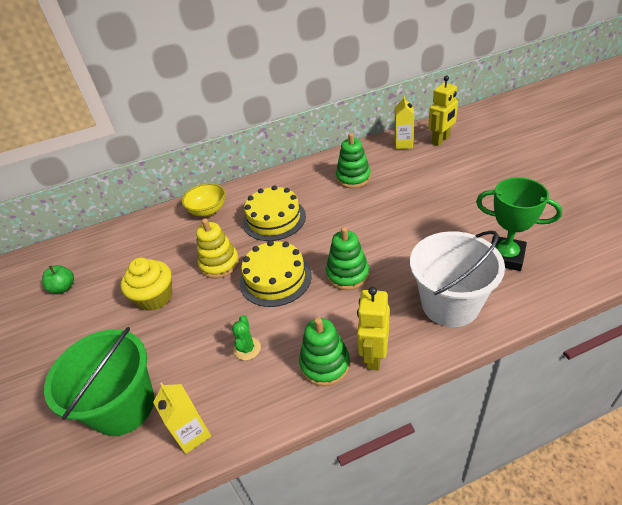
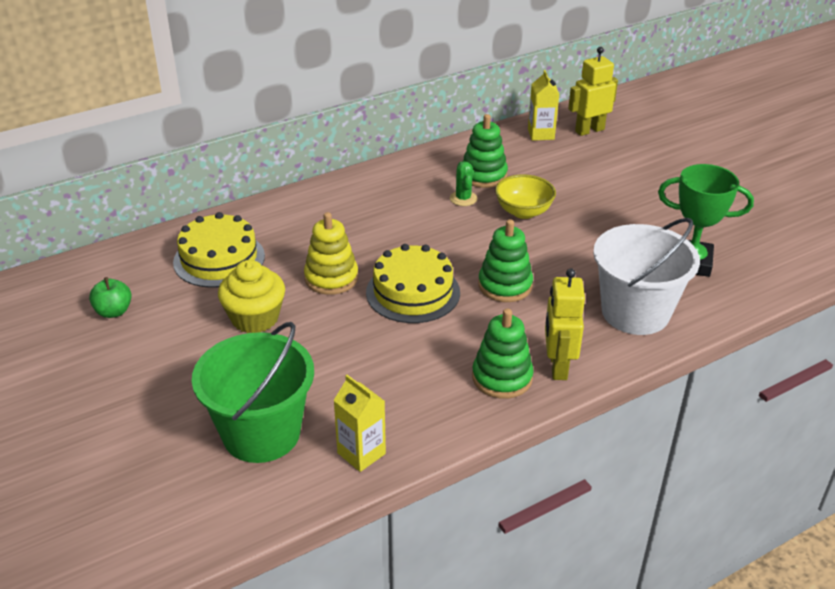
camera: 15 degrees left, 5 degrees down
(208, 210) = (291, 215): yellow bowl -> yellow bowl (523, 212)
(247, 349) = (400, 367): green cactus -> green cactus (463, 198)
(274, 219) = (389, 225): yellow cake -> yellow cake (219, 259)
(441, 140) = (589, 130): yellow robot -> yellow robot turned 150 degrees counterclockwise

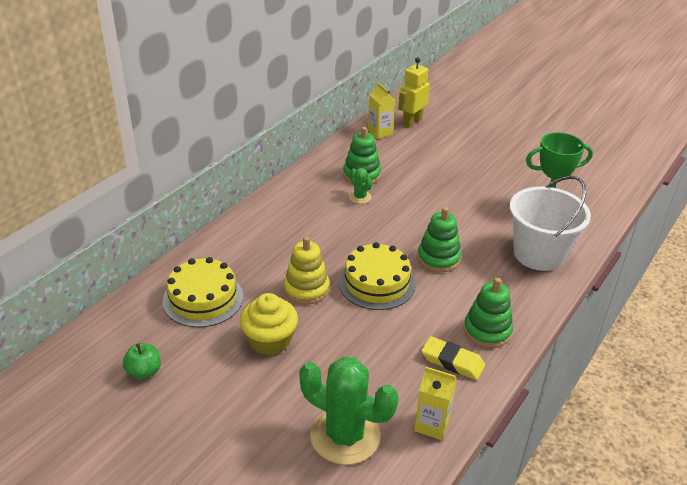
camera: 25 degrees left, 0 degrees up
(261, 433) = (345, 436): green bucket -> green cactus
(435, 397) = (452, 361): none -> yellow eraser
(523, 212) = (410, 197): yellow bowl -> none
(558, 366) = (518, 310): yellow robot -> none

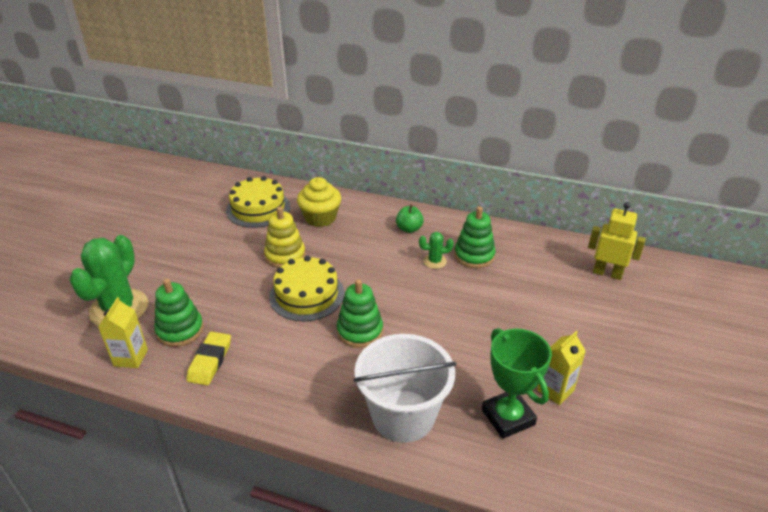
camera: 75 degrees right, 0 degrees up
(144, 371) = (178, 203): green apple -> green apple (409, 229)
(270, 340) = (218, 250): yellow cupcake -> yellow cupcake (320, 217)
(360, 197) = (435, 261): green cactus -> green cactus turned 45 degrees clockwise
(379, 132) = (564, 254): yellow carton -> yellow carton (555, 390)
(487, 331) = (257, 382): green stacking toy -> green stacking toy (180, 330)

